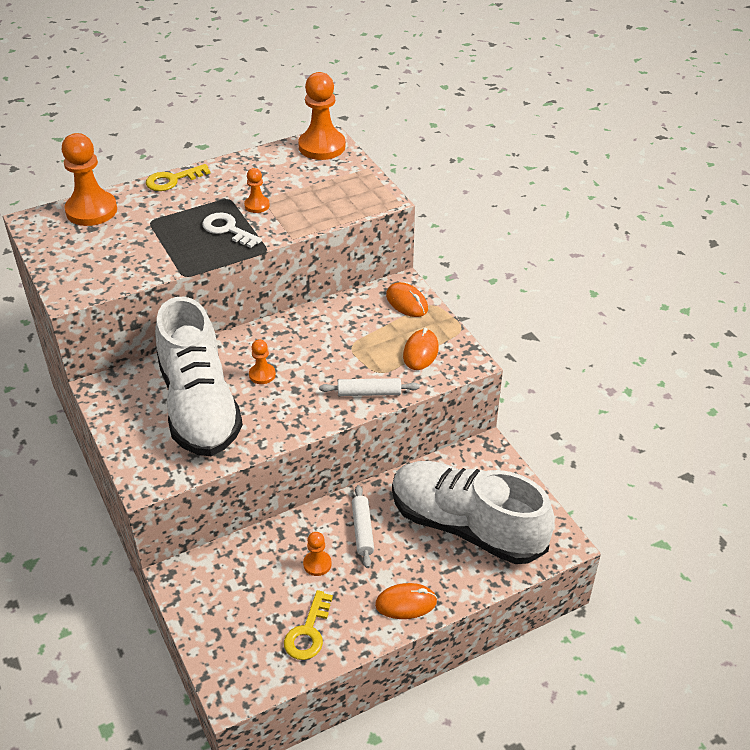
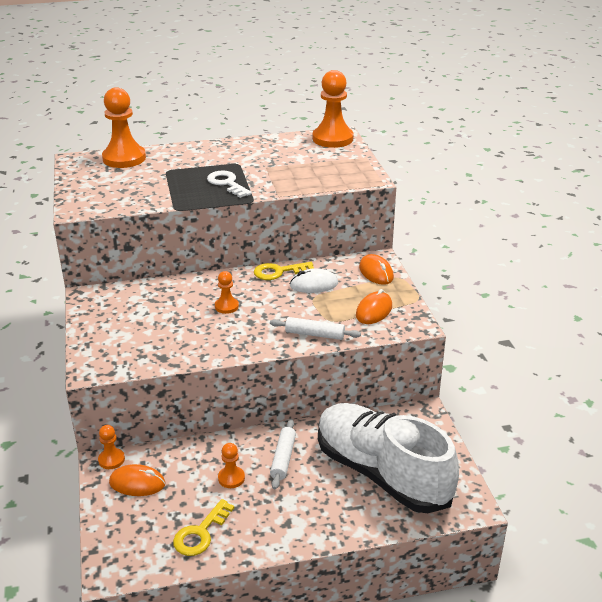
camera: 15 degrees right, 10 degrees down
(172, 180) = (198, 147): yellow key -> yellow key (278, 272)
(199, 406) = (163, 321): white shoe -> none
(257, 205) = (259, 170): orange pawn -> orange pawn (111, 459)
(346, 330) = (313, 284): none -> white mouse
(406, 603) = (300, 527): orange mouse -> orange mouse (137, 483)

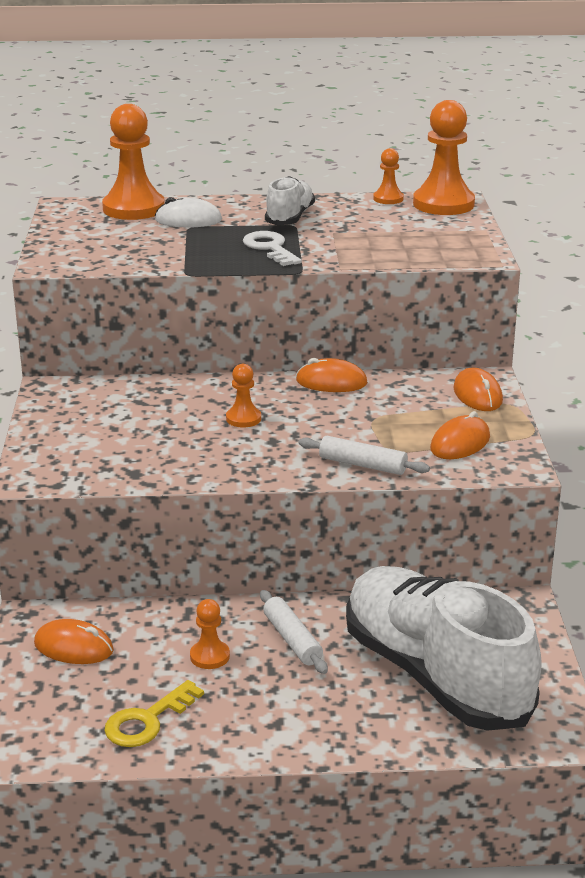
camera: 10 degrees right, 5 degrees down
(111, 459) = (45, 614): orange pawn -> orange pawn (388, 199)
(233, 158) = (290, 218): none -> white shoe
(278, 272) = (331, 382): yellow key -> orange mouse
(283, 458) = (292, 639): white rolling pin -> white rolling pin turned 45 degrees counterclockwise
(313, 284) = (379, 402): white mouse -> white mouse (188, 220)

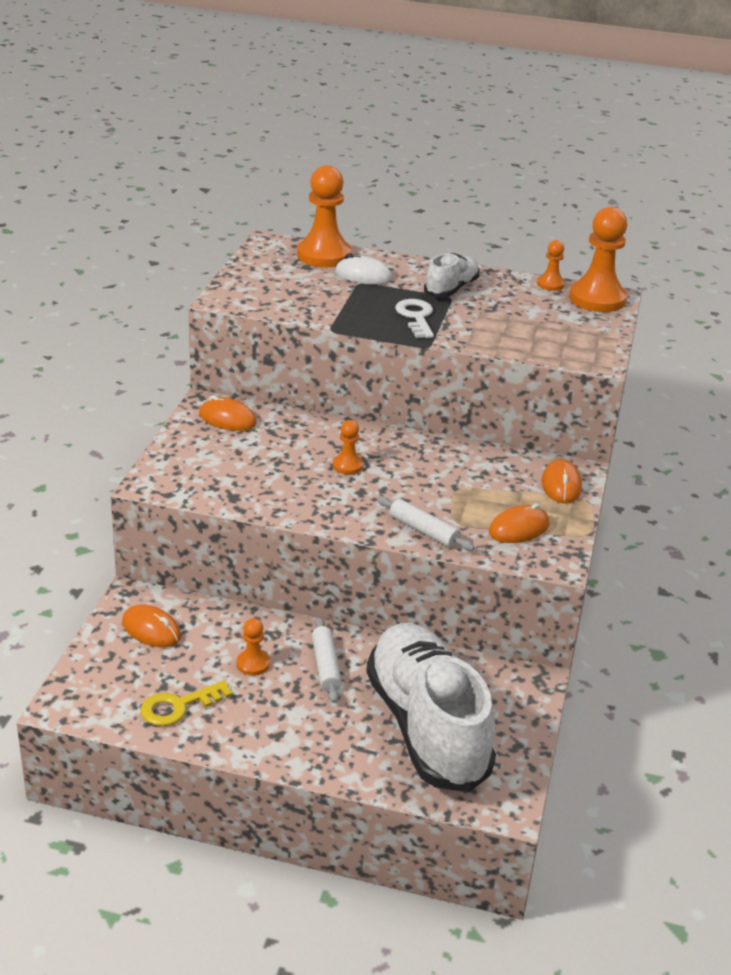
camera: 15 degrees right, 5 degrees up
(331, 382) = (440, 446): orange mouse -> orange mouse (227, 419)

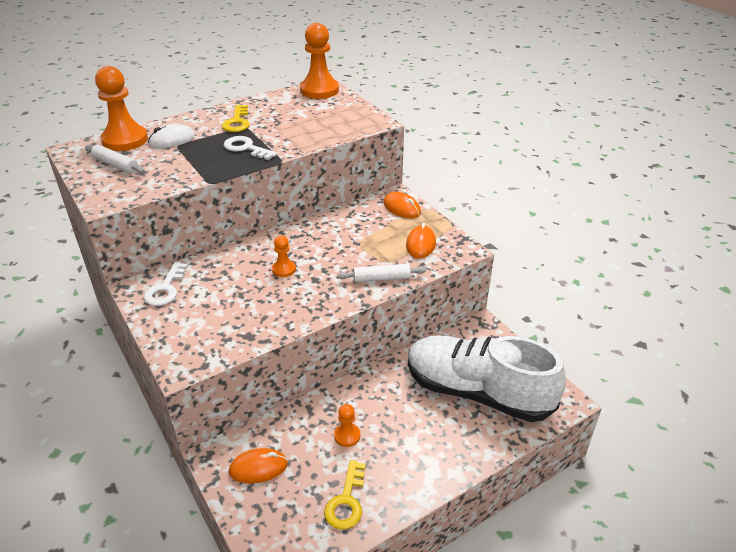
camera: 45 degrees left, 5 degrees up
(227, 419) = (165, 289): orange mouse -> white key
(326, 666) = (384, 402): white rolling pin -> white rolling pin (116, 165)
(451, 289) = (237, 122): white shoe -> yellow key
(550, 284) = (284, 94): orange pawn -> none

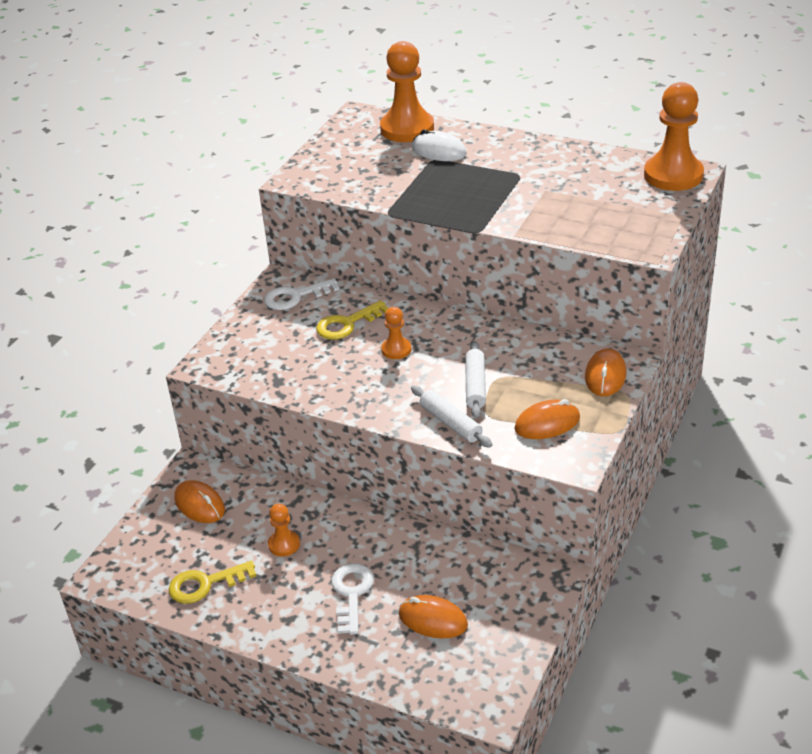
camera: 60 degrees right, 0 degrees up
(116, 165) = (359, 150): white rolling pin -> white rolling pin (475, 385)
(237, 122) = (523, 165): yellow key -> yellow key (347, 324)
(246, 148) = (477, 198): white key -> white key (351, 593)
(477, 392) = (433, 620): white shoe -> orange mouse

